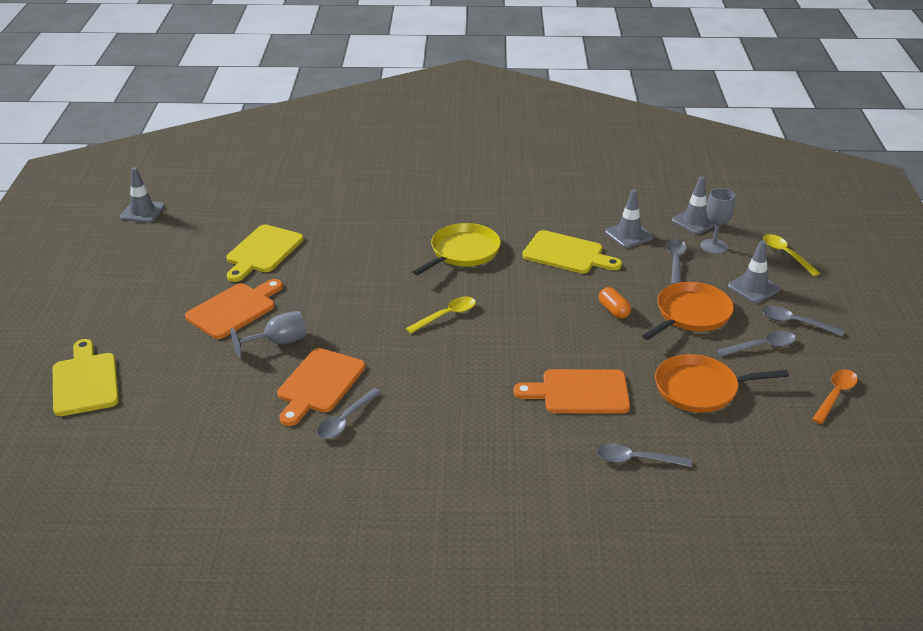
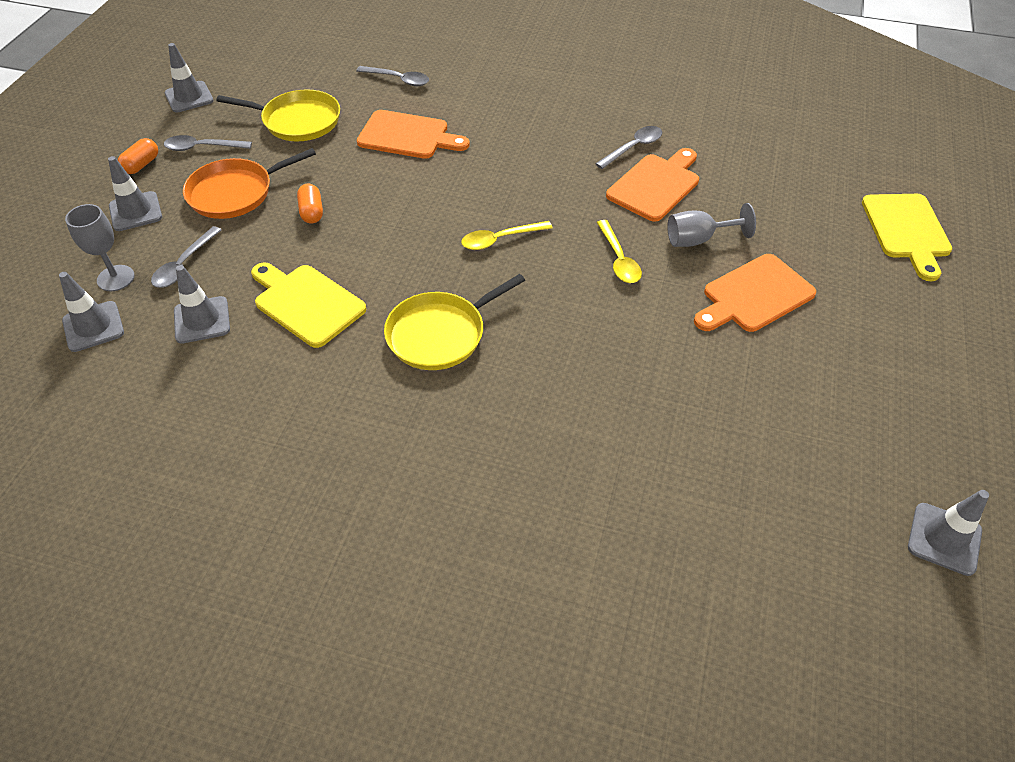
camera: 165 degrees left, 15 degrees up
(263, 251) = (723, 393): yellow cutting board -> none
(700, 389) = (298, 121): orange pan -> yellow pan
(786, 254) = (46, 249): yellow spoon -> yellow spoon (619, 259)
(795, 323) = (141, 165): grey spoon -> orange capsule
(835, 395) = (189, 97): orange spoon -> grey traffic cone

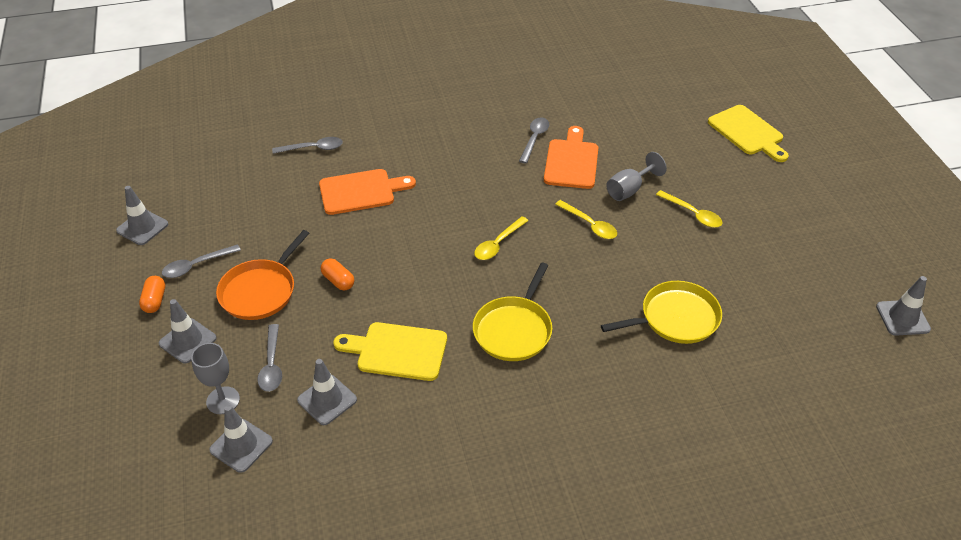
camera: 30 degrees left, 5 degrees down
(298, 121) = (259, 212): yellow pan -> yellow pan (675, 318)
(754, 295) = (693, 214): orange cutting board -> yellow spoon

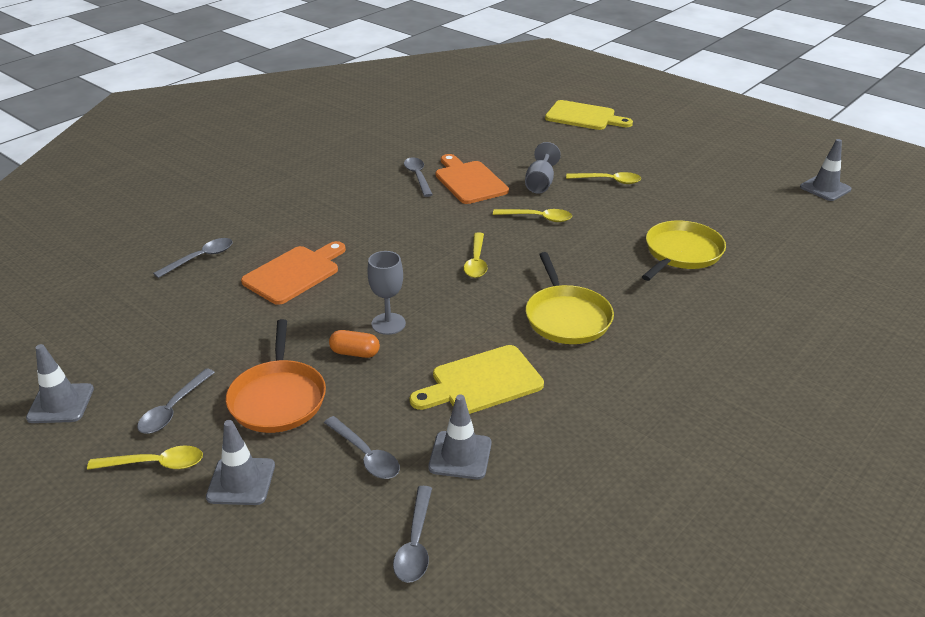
camera: 35 degrees left, 10 degrees down
(155, 300) = (155, 464): orange capsule -> yellow spoon
(223, 400) = (347, 514): grey goblet -> grey goblet (388, 324)
(241, 445) = (415, 543): grey traffic cone -> grey spoon

